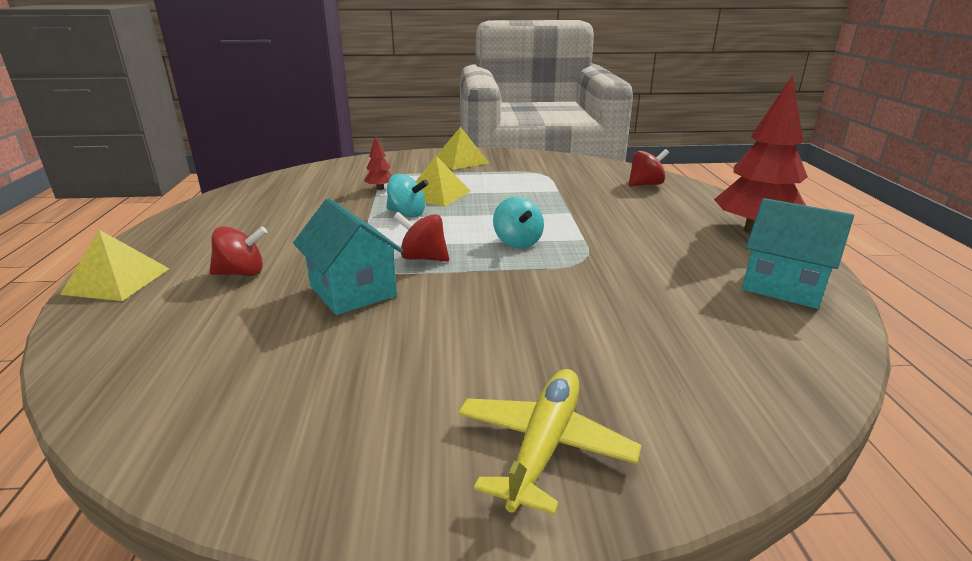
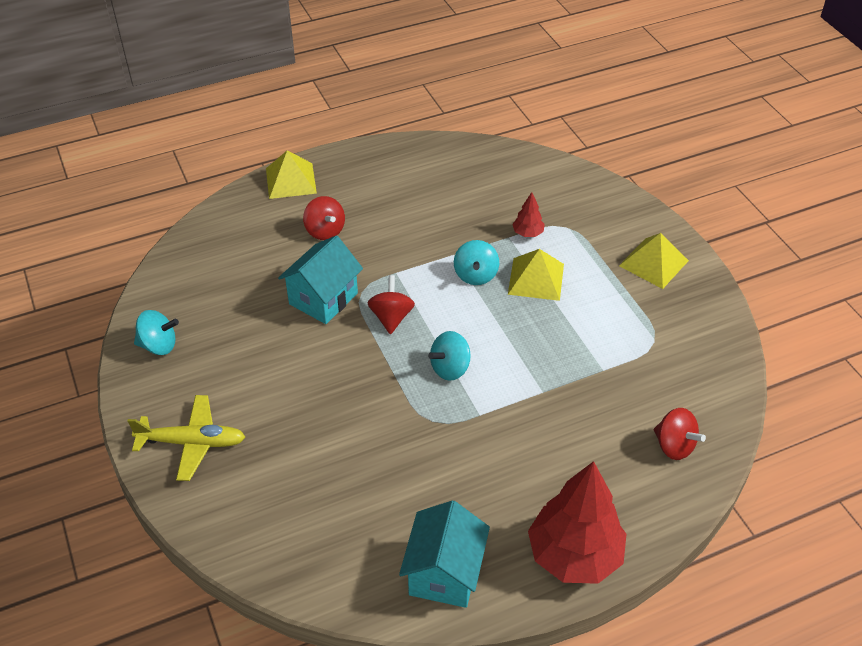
camera: 70 degrees right, 20 degrees up
(294, 457) = (159, 345): none -> turquoise spinning top

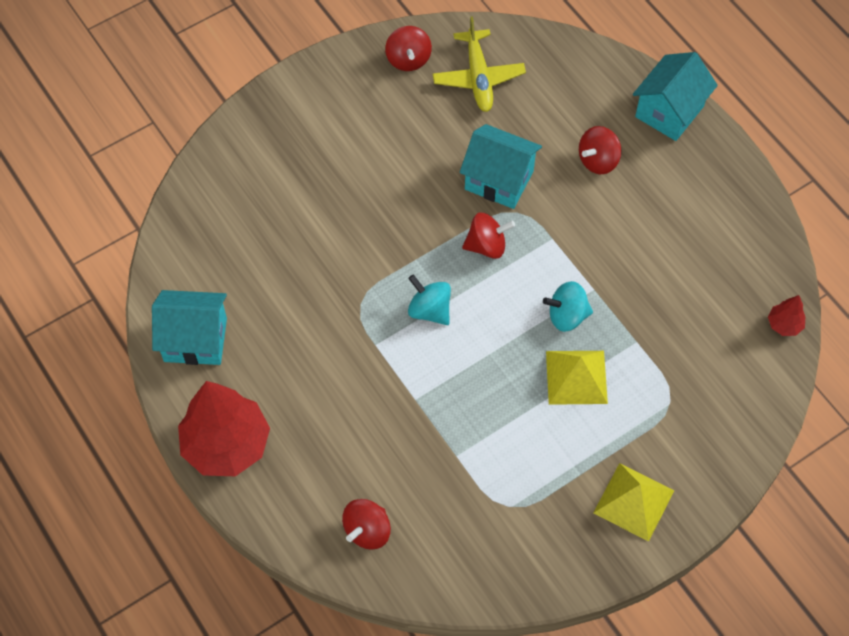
camera: 80 degrees right, 15 degrees up
(159, 345) = (408, 59): turquoise spinning top -> red spinning top
(192, 442) = (302, 116): yellow plane -> yellow plane (478, 77)
(291, 180) = (669, 111): yellow pyramid -> turquoise house
(527, 233) = (648, 361): red tree -> red tree (784, 324)

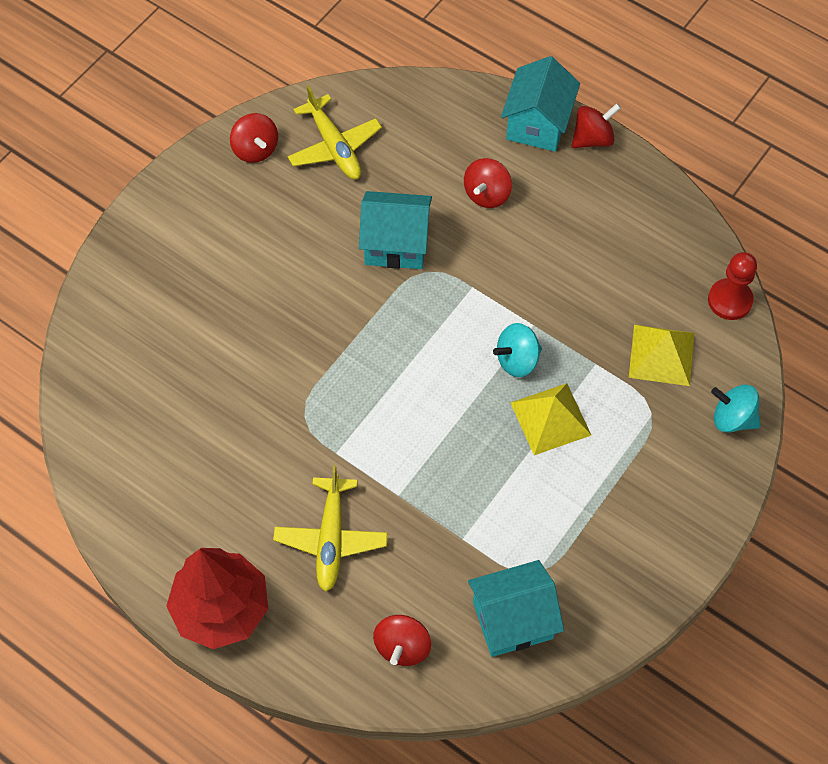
camera: 20 degrees left, 0 degrees up
(195, 340) = (145, 510): turquoise house -> turquoise house (513, 620)
(342, 417) = (331, 538): none -> yellow plane
(429, 310) = (377, 399): turquoise spinning top -> turquoise spinning top (732, 418)
(487, 246) = (409, 315): red spinning top -> red spinning top (593, 139)
(633, 501) = (655, 524): yellow pyramid -> yellow pyramid (661, 355)
(784, 324) = (730, 300): red tree -> red pawn

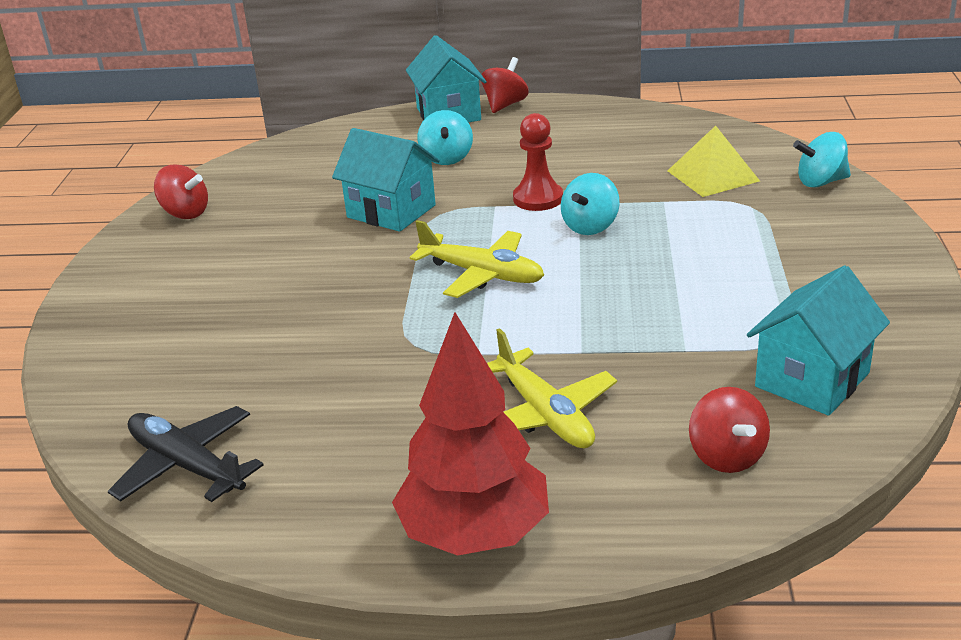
camera: 30 degrees left, 30 degrees down
(108, 444) = (186, 466): none -> black plane
(334, 146) = (268, 185): yellow plane -> yellow plane (482, 274)
(396, 244) = (391, 211): turquoise house -> turquoise house turned 60 degrees clockwise
(487, 194) = (446, 158): red spinning top -> turquoise spinning top
(550, 418) = (666, 244): yellow pyramid -> none
(730, 300) = (726, 132): red pawn -> red pawn (538, 199)

